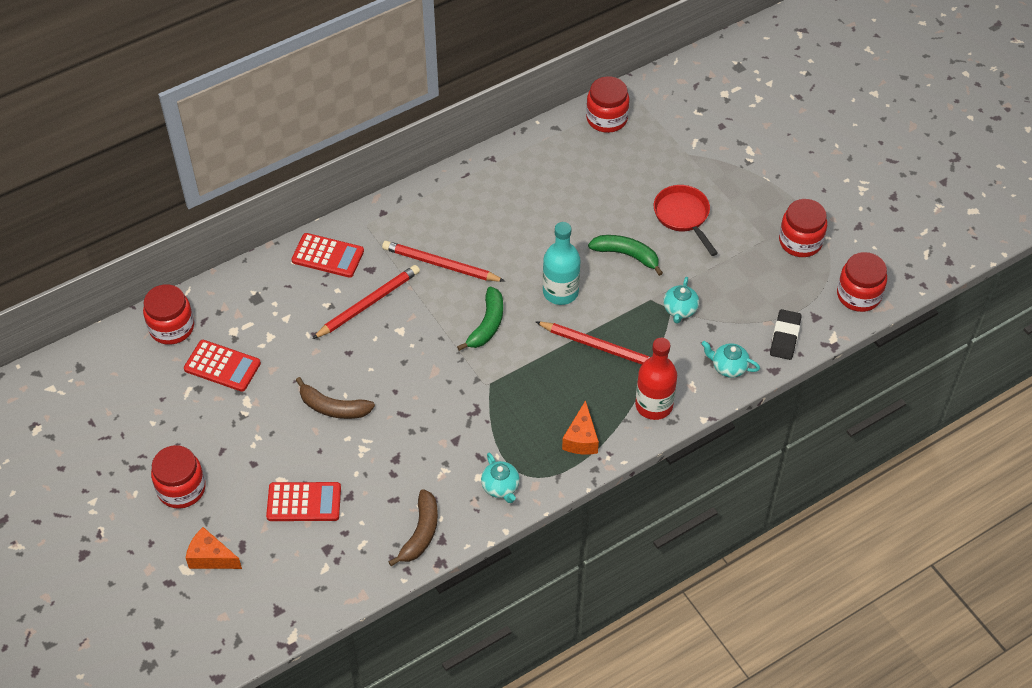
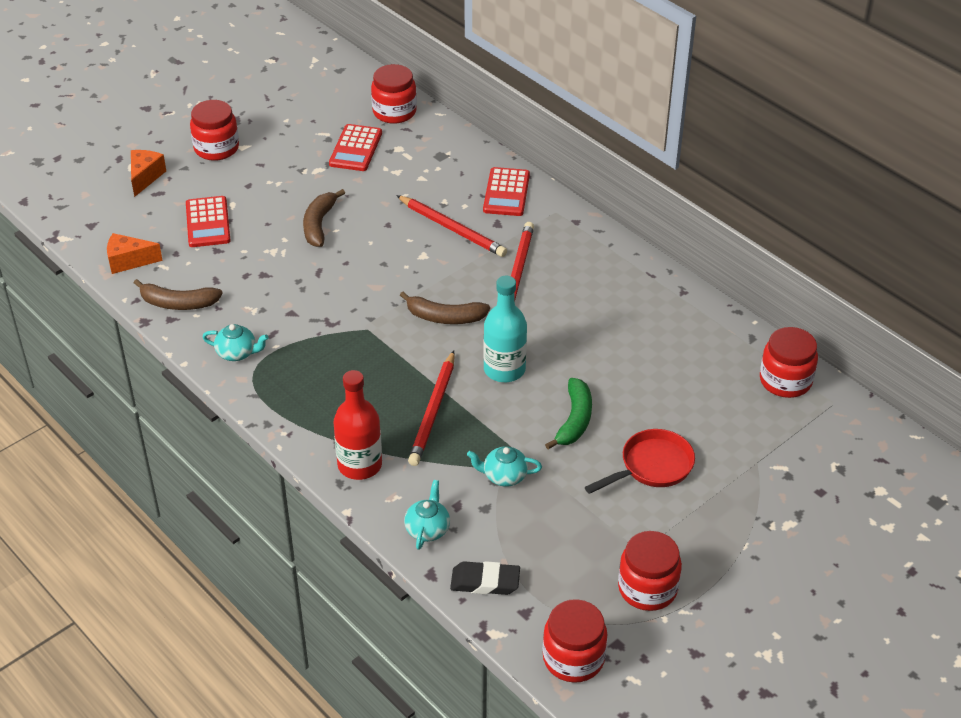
camera: 80 degrees right, 10 degrees down
(487, 324) = (445, 317): green banana -> brown banana
(500, 487) = (237, 353): turquoise teapot -> turquoise teapot turned 135 degrees counterclockwise
(581, 439) = (305, 408): orange cheese -> orange cheese (128, 261)

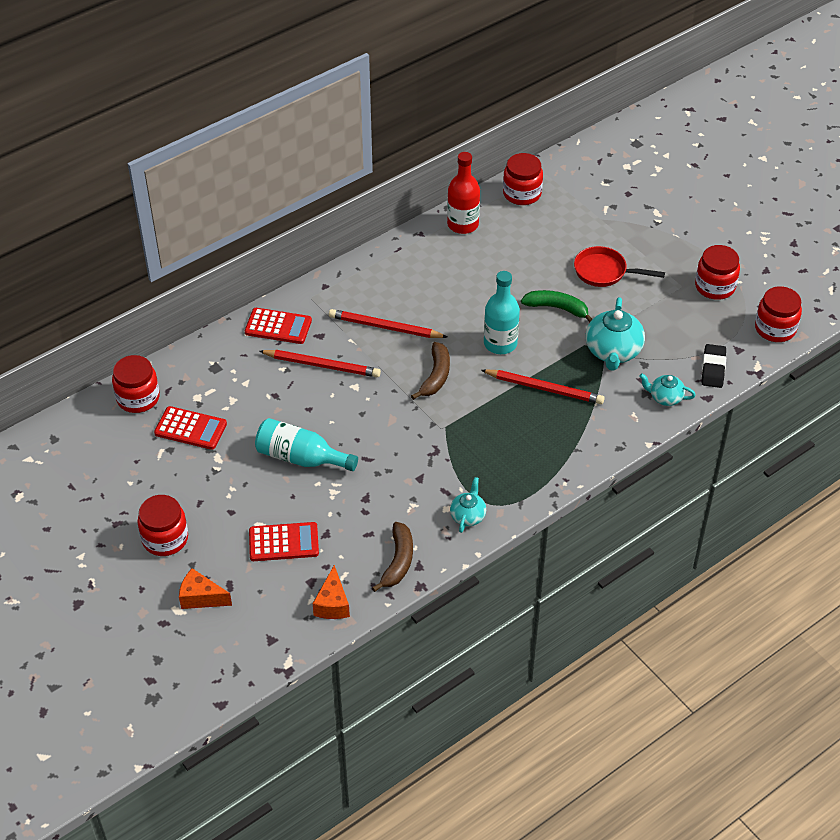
camera: 85 degrees left, 5 degrees up
(319, 224) = (300, 457): brown banana -> turquoise bottle
(360, 465) = (601, 435): red bottle -> red bottle (463, 224)
(452, 229) = (322, 365): red pencil -> red pencil turned 60 degrees clockwise
(504, 476) = (613, 351): turquoise teapot -> turquoise teapot, size x1.76
(652, 466) = (604, 272): red pan -> red pan turned 45 degrees counterclockwise

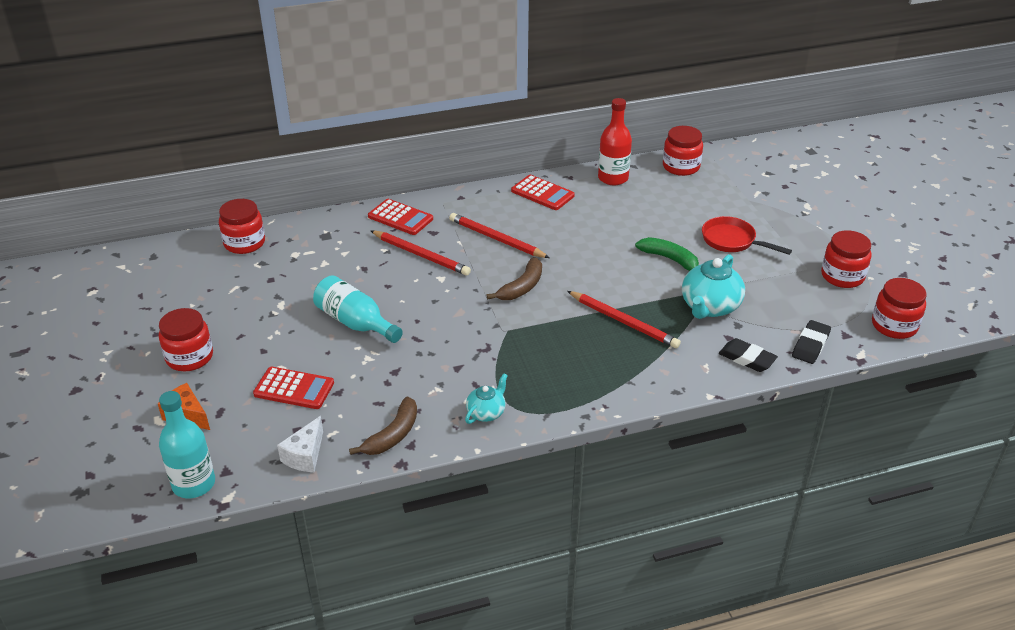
camera: 20 degrees right, 10 degrees down
(190, 429) = (272, 276): red calculator -> red calculator (542, 193)
(332, 604) = (305, 456): orange cheese -> white cheese
(500, 343) = (599, 275): turquoise bottle -> turquoise bottle (194, 484)
(665, 397) = (747, 358): turquoise teapot -> black eraser

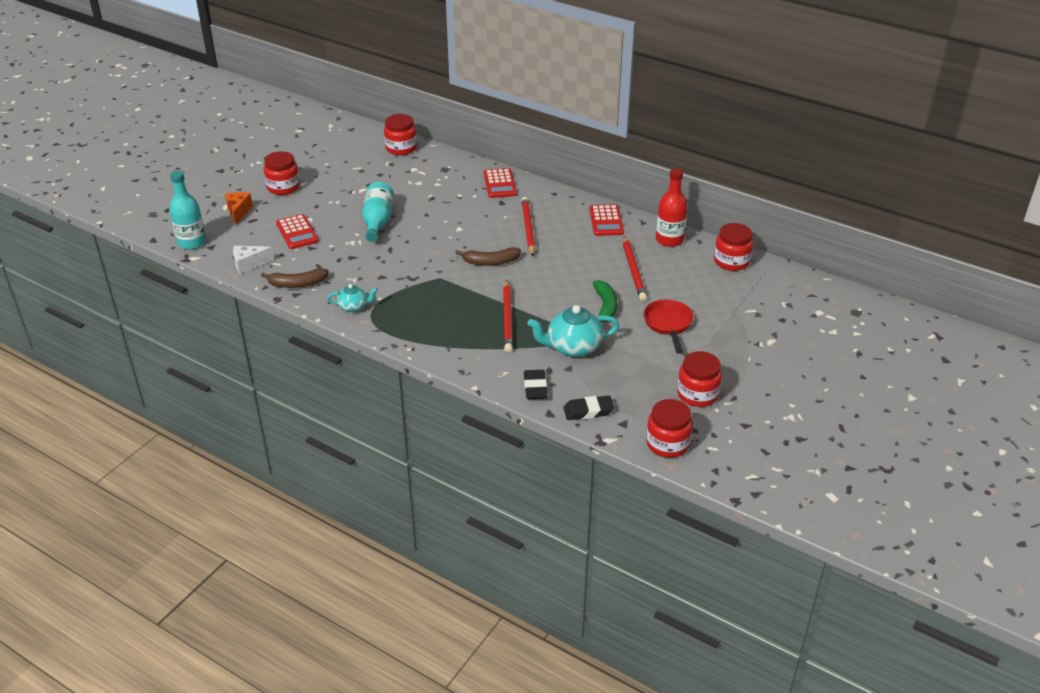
camera: 50 degrees right, 0 degrees up
(420, 255) = (472, 210): red pencil -> red pencil (633, 270)

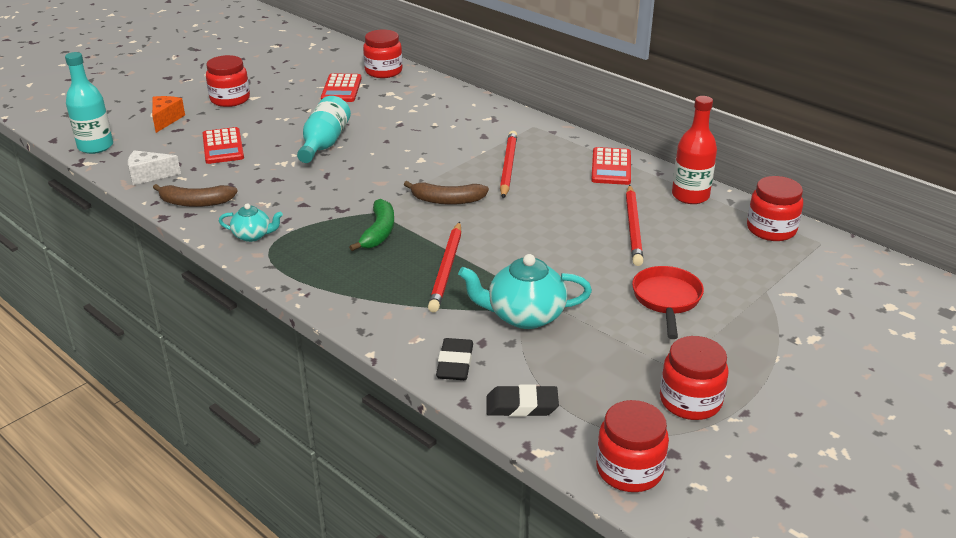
camera: 10 degrees right, 5 degrees down
(499, 184) = (488, 116): red calculator -> red calculator (341, 89)
(605, 307) = (583, 268): green banana -> green banana (379, 232)

